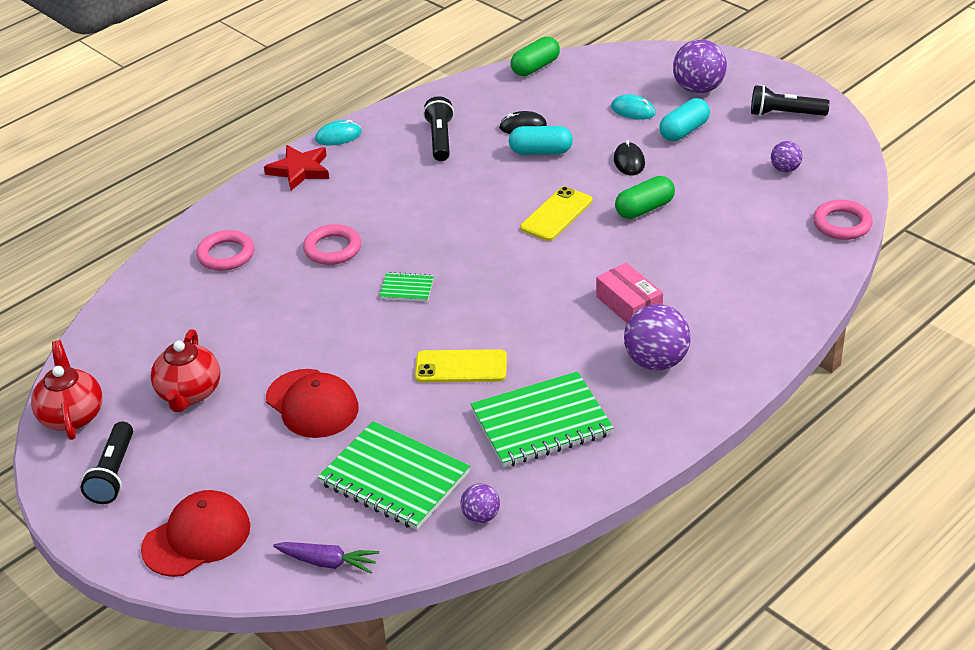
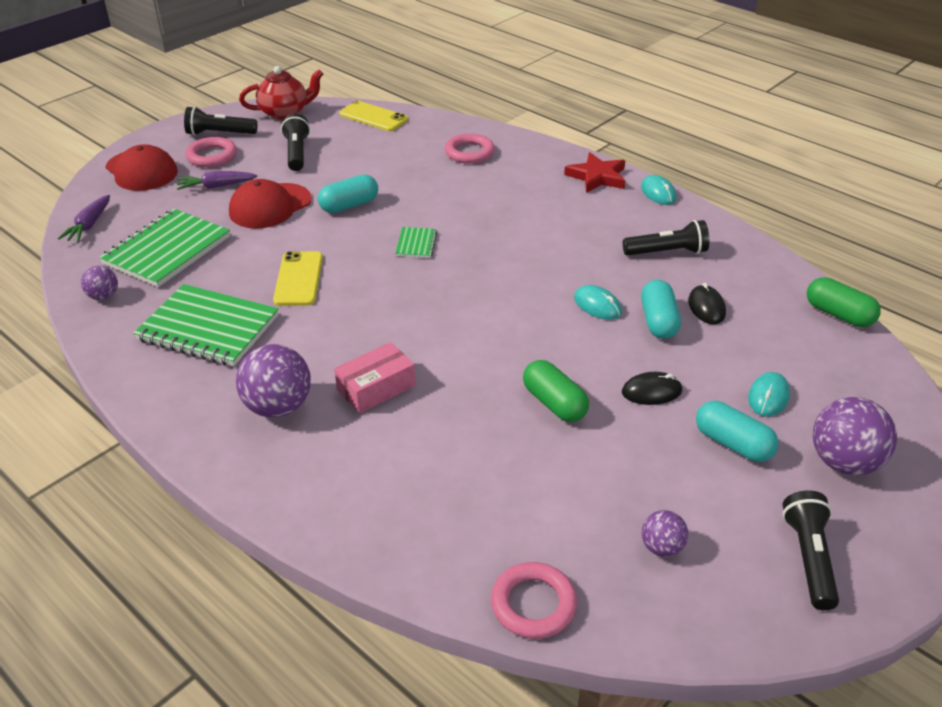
camera: 85 degrees right, 0 degrees up
(189, 394) = (297, 153): red teapot -> black flashlight
(256, 457) = (216, 186): none -> purple carrot
(322, 340) = (349, 205): none -> turquoise capsule
(332, 249) = (477, 202): pink ring -> pink ring (212, 156)
(517, 181) = (597, 305): none -> turquoise mouse
(541, 423) = (208, 328): green notebook -> green notebook turned 45 degrees counterclockwise
(556, 214) = (538, 334): yellow phone -> yellow phone (373, 117)

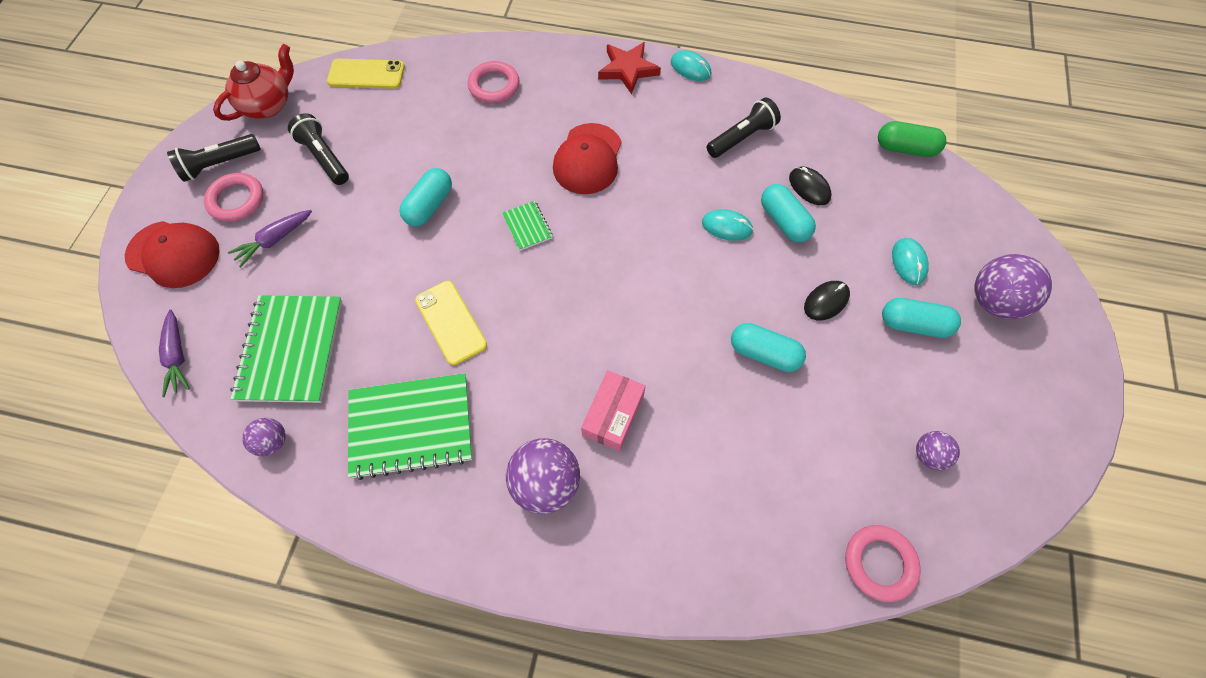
camera: 30 degrees left, 25 degrees up
(270, 206) = (352, 242): red cap -> red cap (588, 159)
(554, 403) = (764, 353): green capsule -> turquoise capsule
(808, 558) = (1023, 407): black flashlight -> none

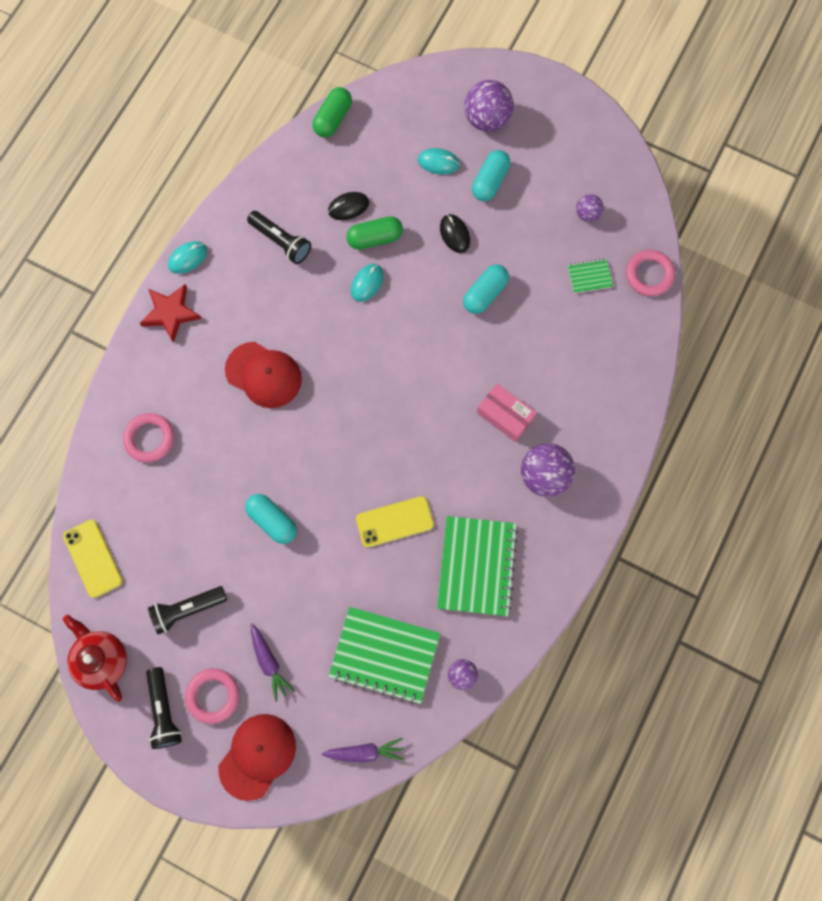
camera: 75 degrees left, 10 degrees up
(366, 74) = (93, 558): yellow phone -> yellow phone turned 45 degrees counterclockwise
(527, 226) = (319, 442): green notebook -> green notebook (589, 277)
(741, 138) = (281, 241): black flashlight -> black flashlight turned 150 degrees clockwise
(783, 221) = (375, 238): turquoise capsule -> green capsule

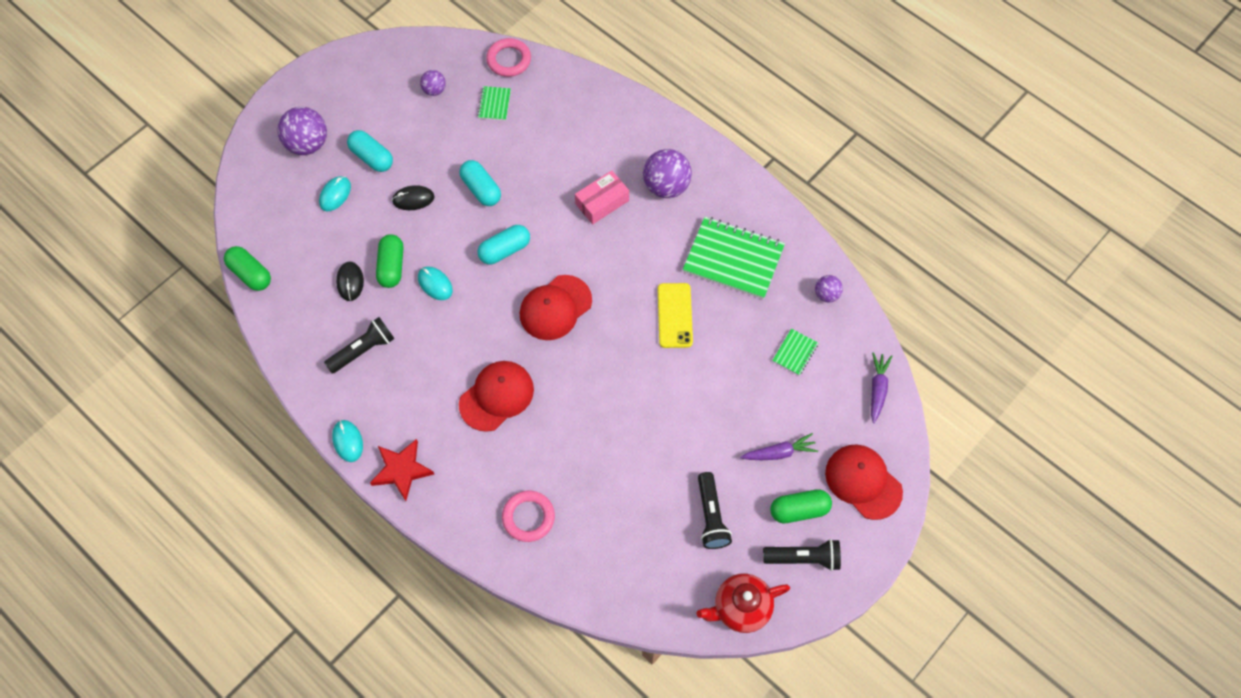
camera: 75 degrees left, 10 degrees down
(93, 558) = (636, 597): yellow phone -> none
(213, 696) = (799, 510): pink ring -> green capsule
(272, 521) = (645, 420): turquoise capsule -> turquoise capsule (504, 250)
(372, 403) = (555, 308): none -> red cap
(384, 655) = (795, 353): green notebook -> green notebook, size x0.46

